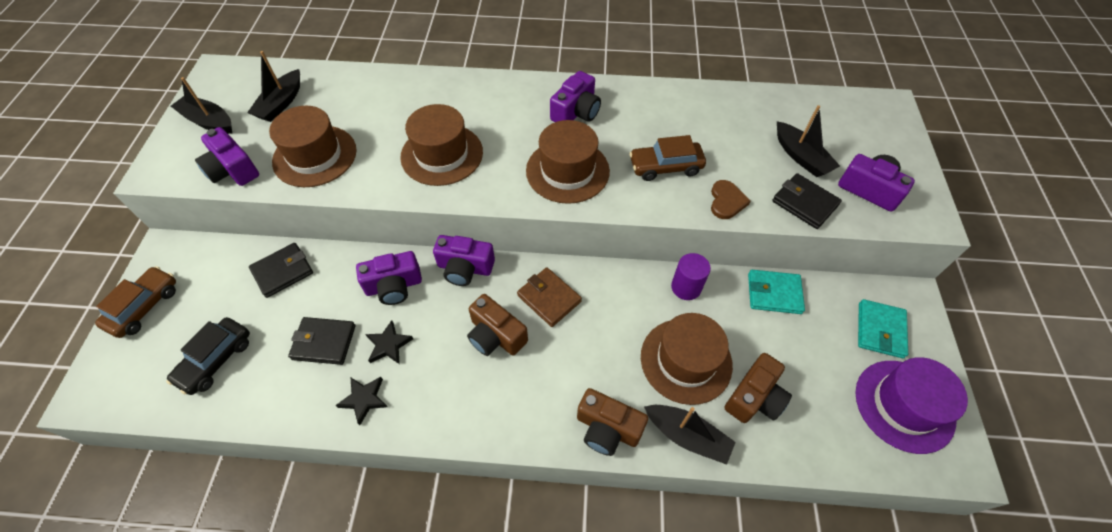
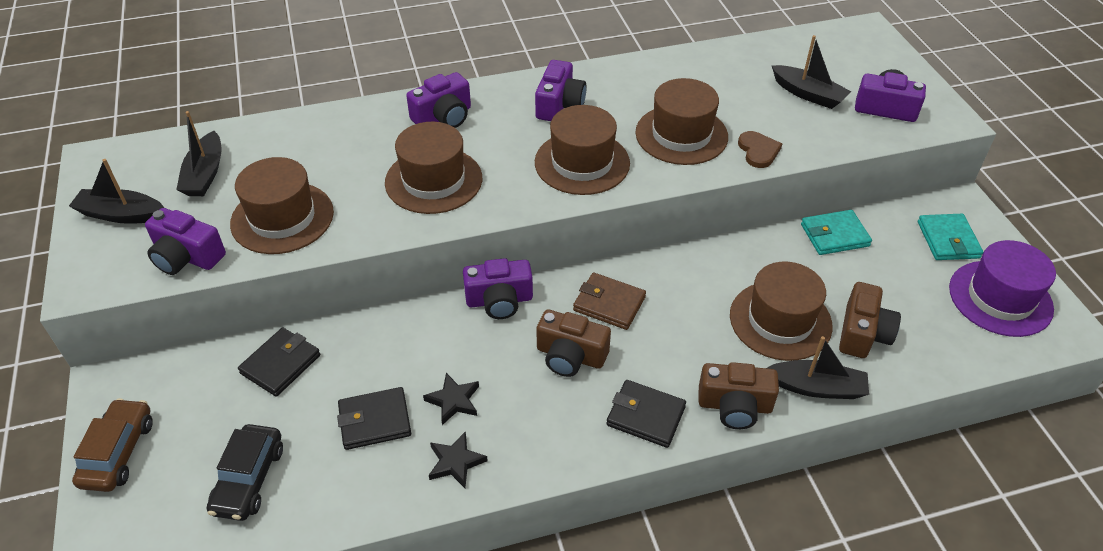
camera: 20 degrees left, 10 degrees down
(394, 286) = (426, 341): purple camera -> purple camera (443, 117)
(665, 167) = (681, 135): brown car -> brown hat
(686, 287) = (746, 253): purple cylinder -> none
(804, 203) = (832, 134): black wallet -> black wallet (645, 416)

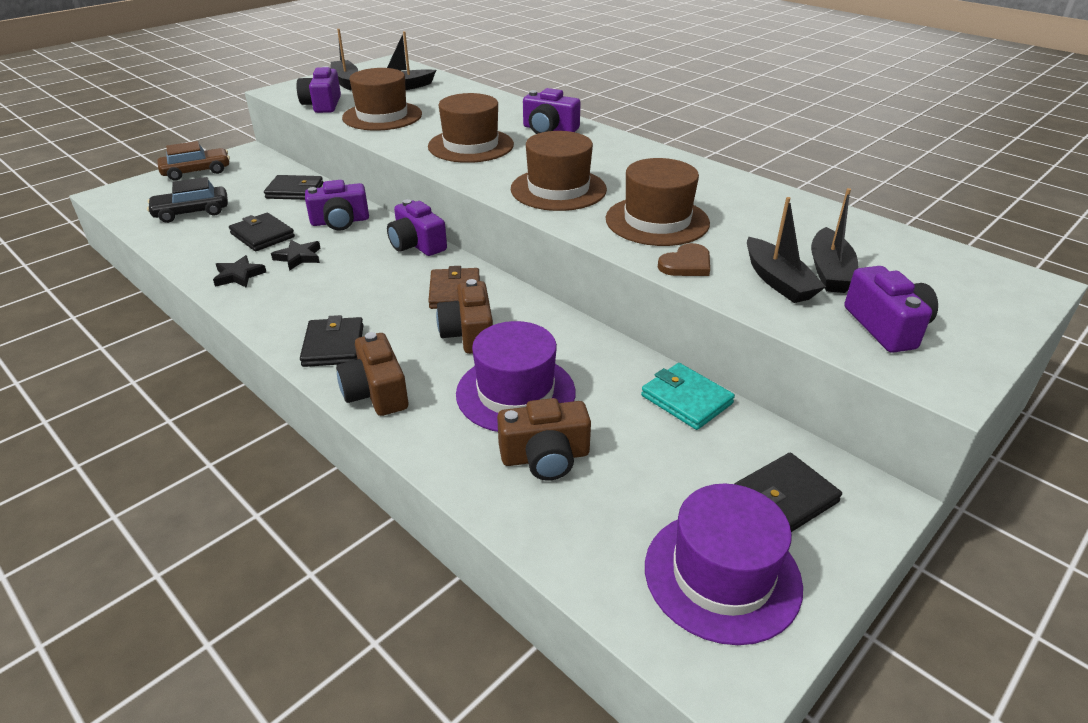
camera: 60 degrees right, 10 degrees down
(559, 105) = (624, 162): purple camera -> purple camera (340, 221)
(570, 356) = (379, 291): brown camera -> brown camera (469, 334)
(780, 320) = (515, 393): brown hat -> purple hat
(816, 387) = (436, 440): black boat -> black boat (778, 281)
(948, 240) = (785, 498): turquoise wallet -> black wallet

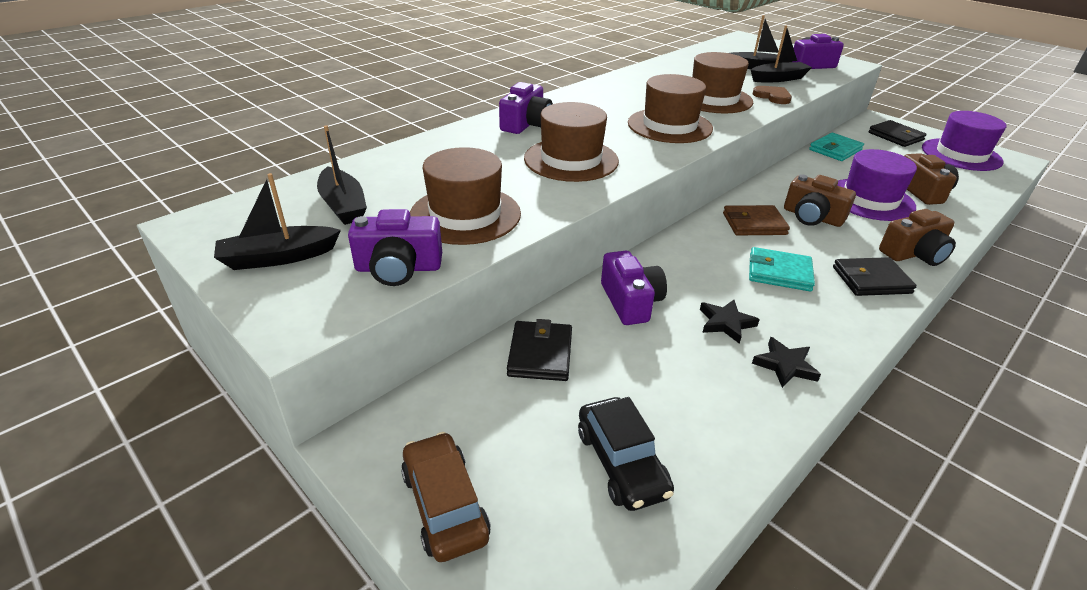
camera: 90 degrees left, 0 degrees up
(262, 235) = (680, 363): black wallet -> none
(361, 293) = (779, 273): none -> turquoise wallet
(417, 244) = (673, 246): purple camera -> none
(469, 334) = (812, 217): brown camera -> brown camera turned 45 degrees clockwise

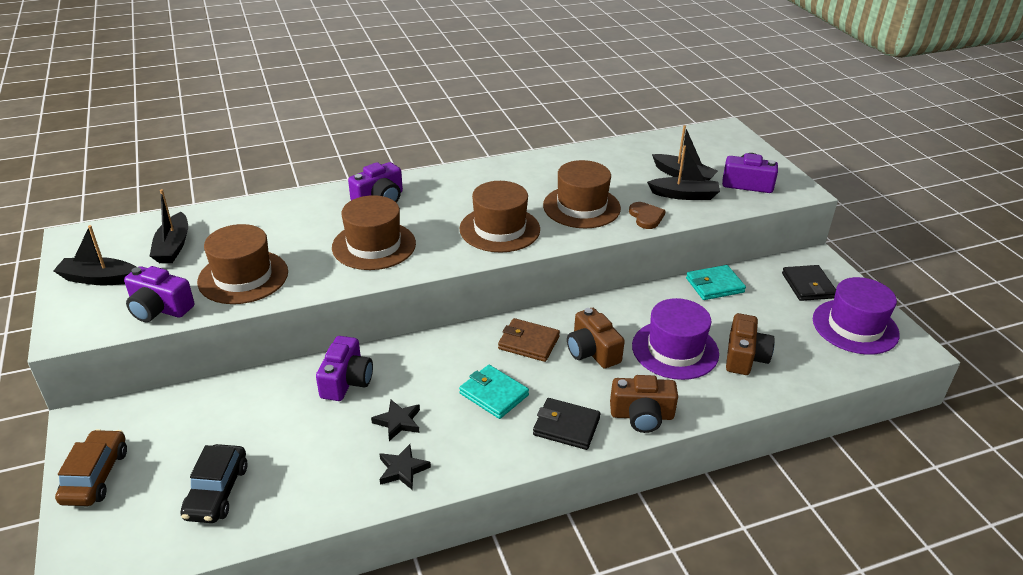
camera: 25 degrees right, 0 degrees up
(540, 354) = (242, 400): black wallet -> none

